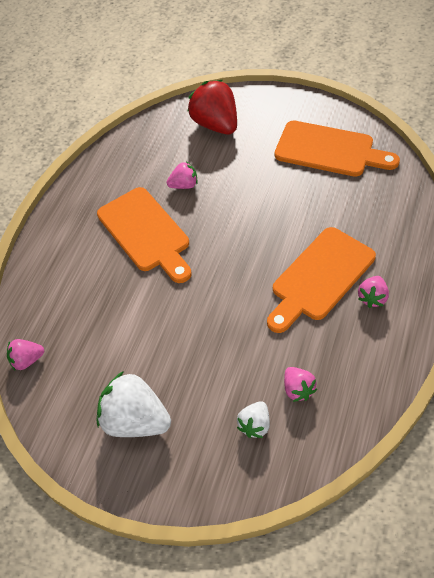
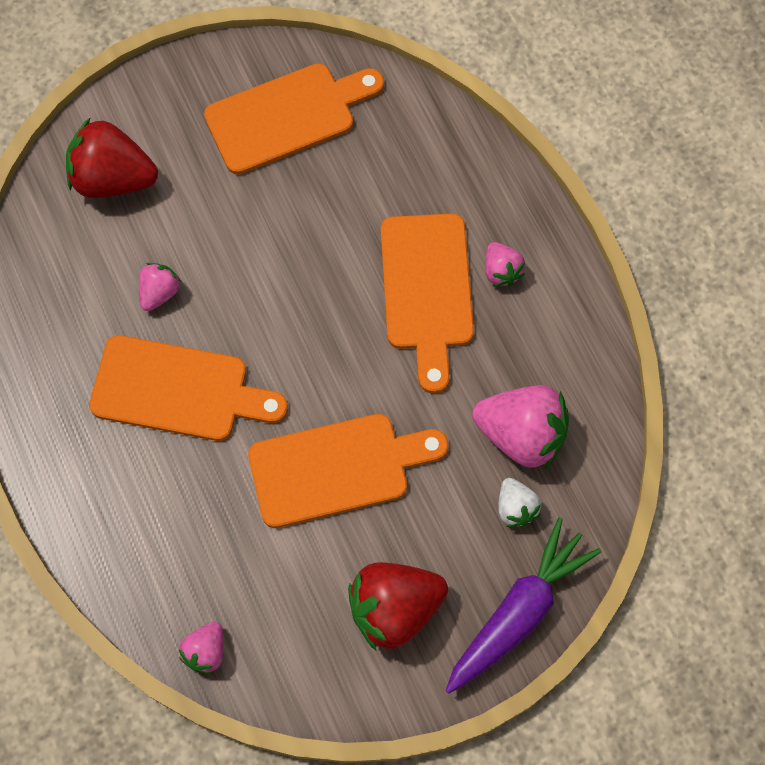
camera: 50 degrees left, 15 degrees up
(135, 420) = (394, 608): white strawberry -> red strawberry
(181, 327) = (337, 468): none -> orange cutting board
(199, 482) = (518, 612): none -> purple carrot
(298, 389) = (521, 435): pink strawberry -> pink strawberry, size x1.91

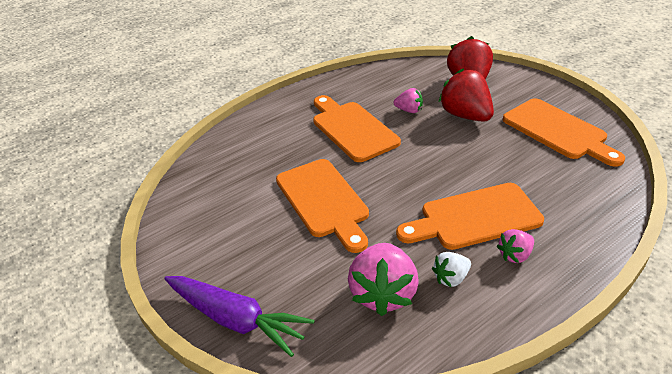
camera: 80 degrees right, 30 degrees down
(178, 390) = (352, 129): orange cutting board -> orange cutting board turned 150 degrees clockwise
(206, 651) = (194, 171): pink strawberry -> none
(394, 608) = (230, 248): red strawberry -> red strawberry (466, 115)
(515, 508) = (321, 301): white strawberry -> white strawberry (451, 278)

